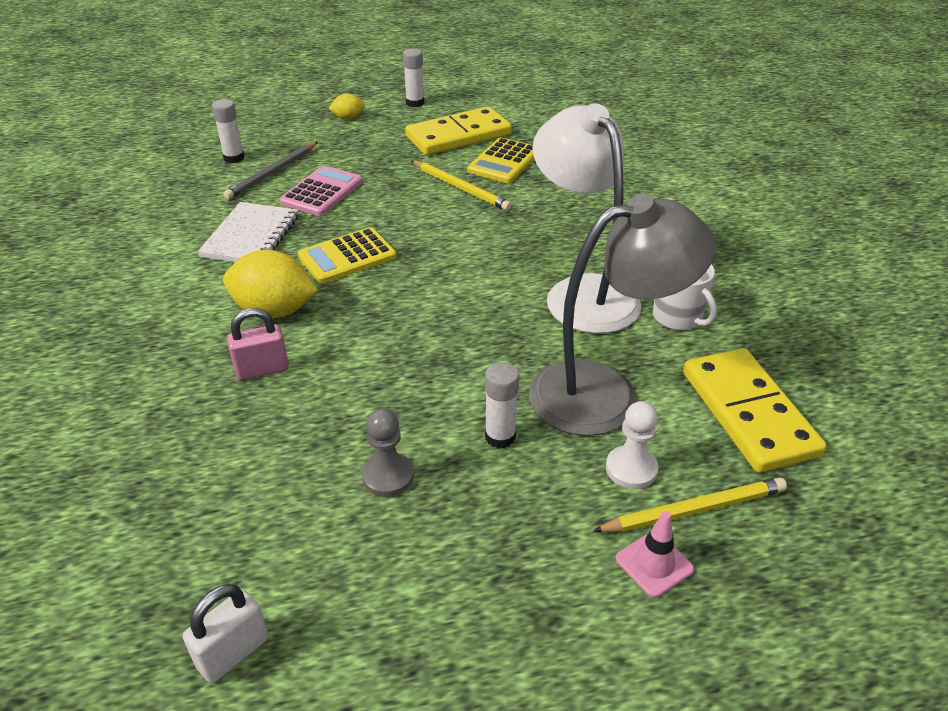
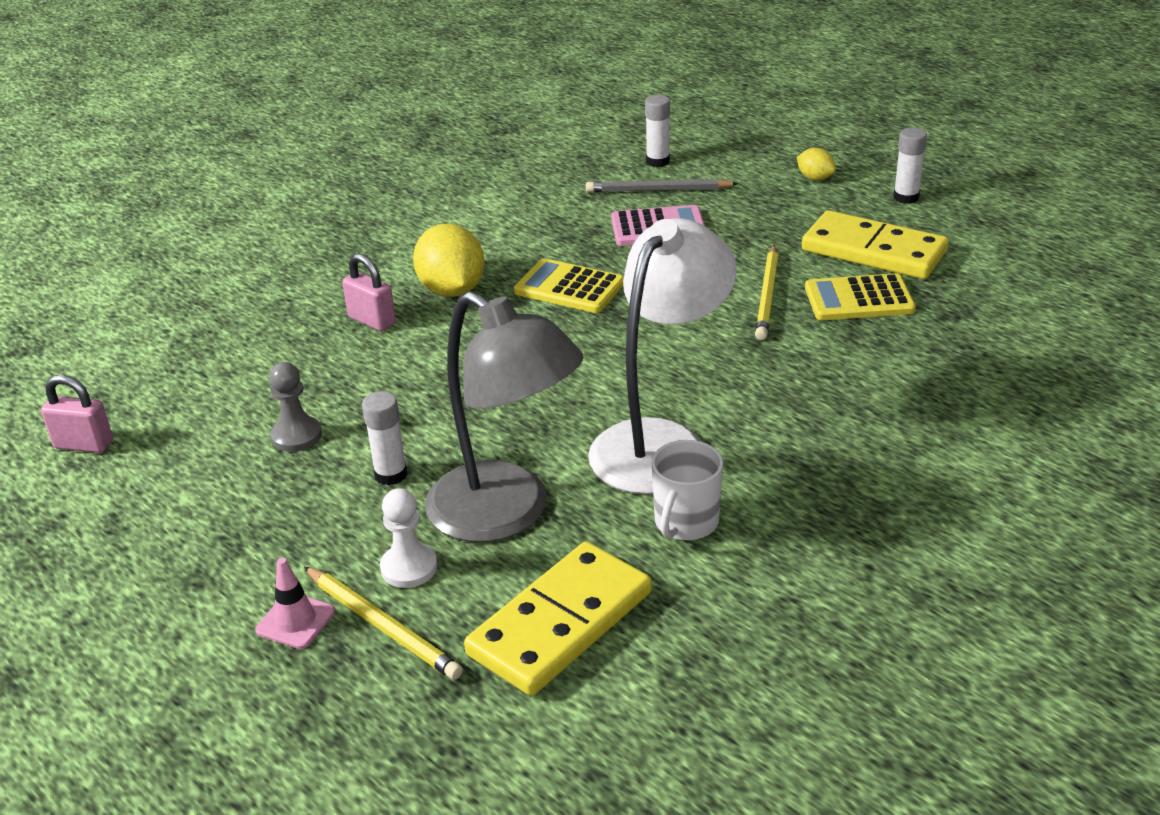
camera: 60 degrees right, 5 degrees down
(233, 652) = (84, 445): white padlock -> pink padlock
(251, 236) = (544, 229): white notebook -> none

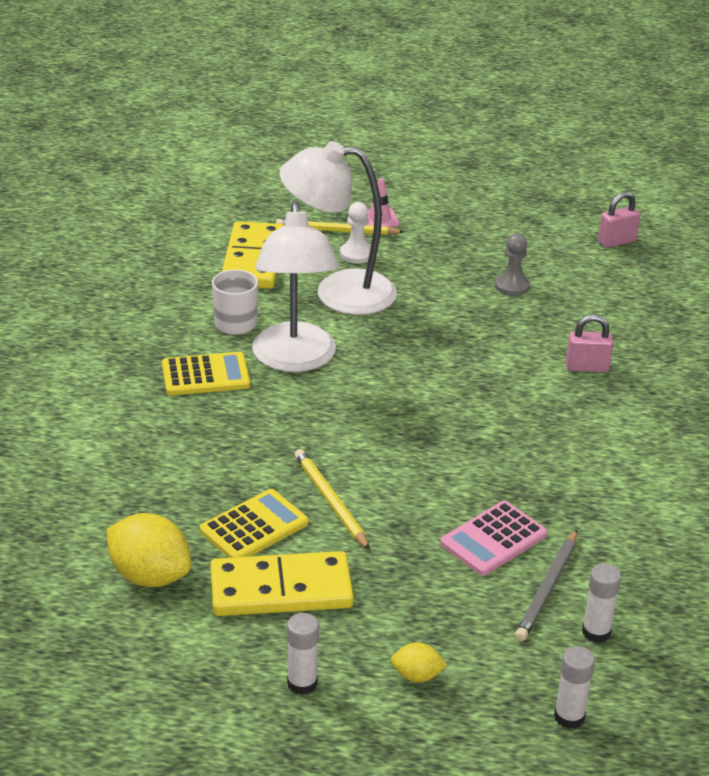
camera: 140 degrees right, 0 degrees up
(391, 474) = (428, 287): white glue stick -> white glue stick (569, 717)
(452, 290) = (570, 411): yellow lemon -> yellow lemon (150, 576)
(506, 514) = (338, 292): grey lamp -> white lamp
(569, 288) = (489, 447): yellow calculator -> yellow calculator (205, 375)
(658, 190) = (547, 588): grey pencil -> grey pencil turned 150 degrees clockwise

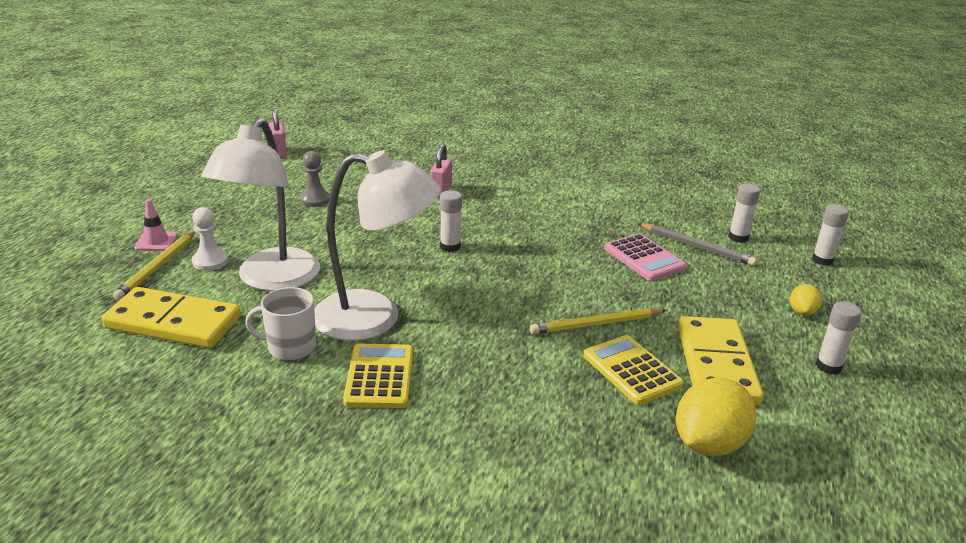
camera: 80 degrees left, 5 degrees down
(451, 389) = (450, 247): none -> white glue stick

